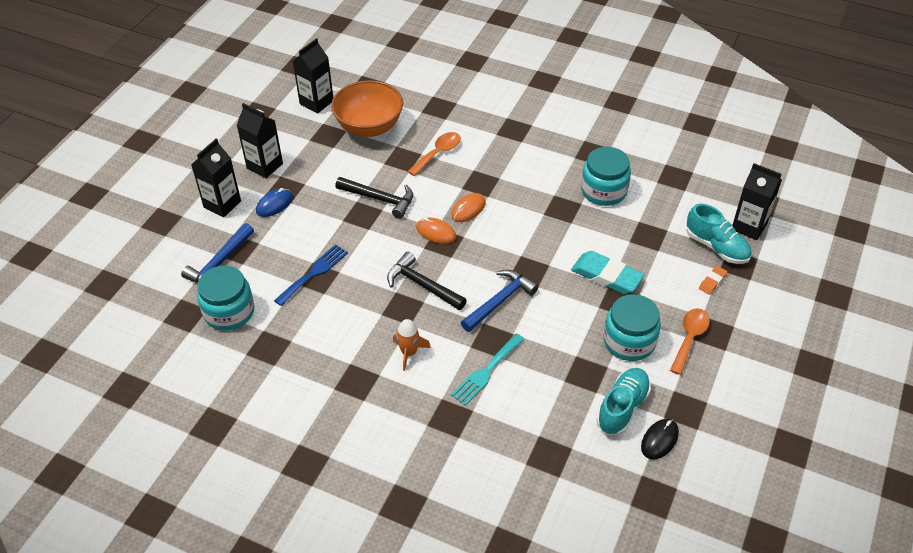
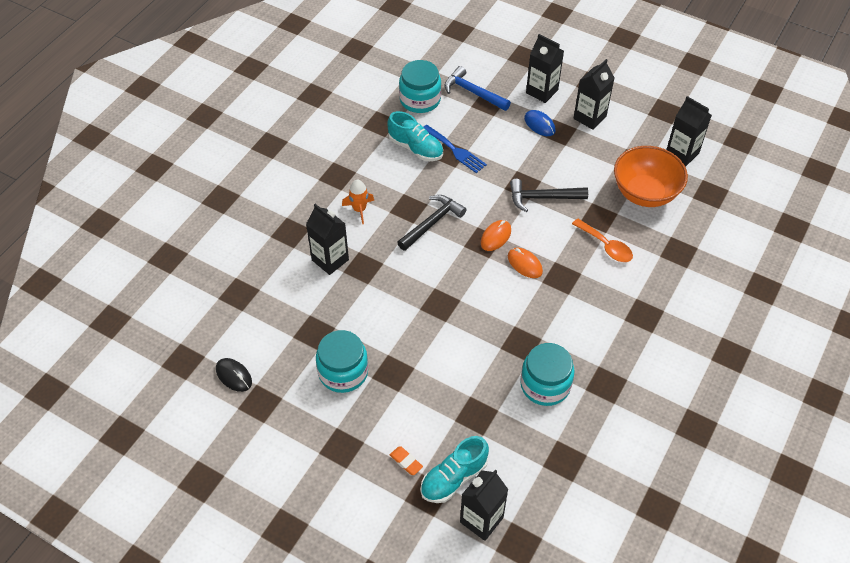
camera: 95 degrees right, 5 degrees up
(380, 199) = (542, 198): black hammer -> black hammer turned 60 degrees clockwise
(486, 371) = (330, 260): turquoise fork -> black carton
(500, 301) = (406, 278): blue hammer -> none
(606, 276) = (425, 367): turquoise eraser -> none
(622, 408) = (272, 353): turquoise shoe -> turquoise shoe (415, 148)
(689, 338) = (338, 424): orange spoon -> none

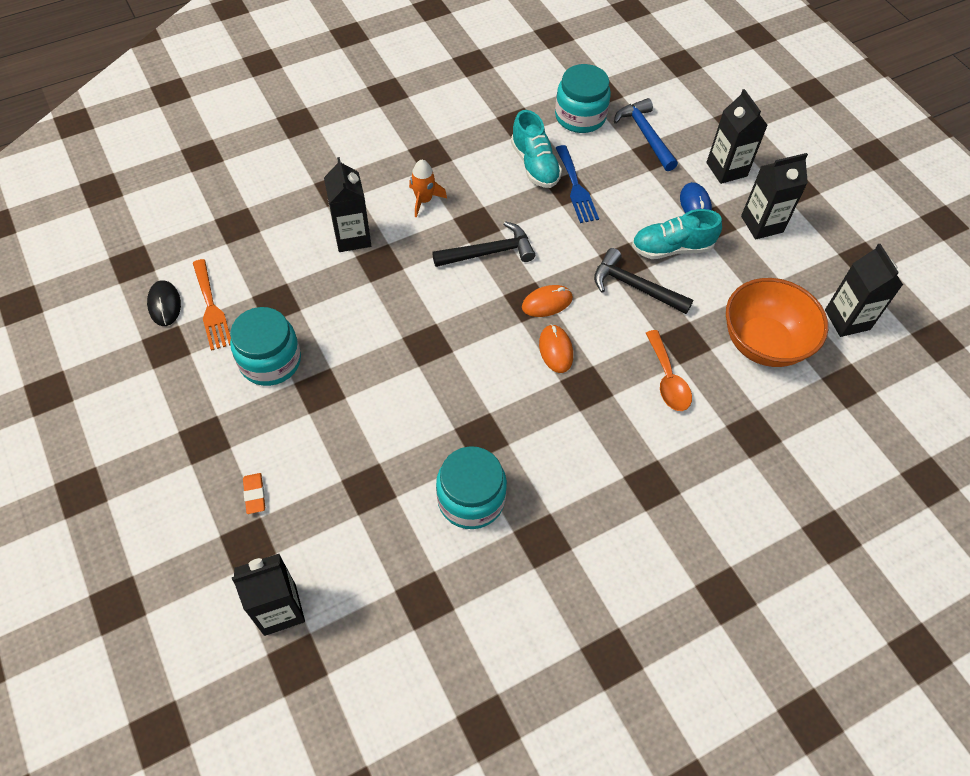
camera: 30 degrees right, 5 degrees up
(270, 360) = (211, 308): none -> orange fork
(454, 478) = (289, 543): turquoise shoe -> turquoise shoe (672, 248)

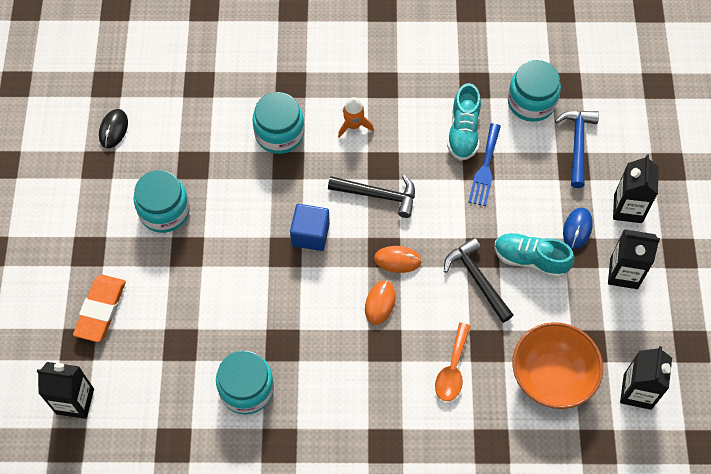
camera: 30 degrees right, 5 degrees up
(211, 308) = (144, 148): orange fork -> none
(254, 494) = (101, 310): orange eraser -> orange eraser, size x2.06
(352, 237) = (279, 134): black carton -> turquoise jar
(443, 317) = (310, 234): none -> blue cube

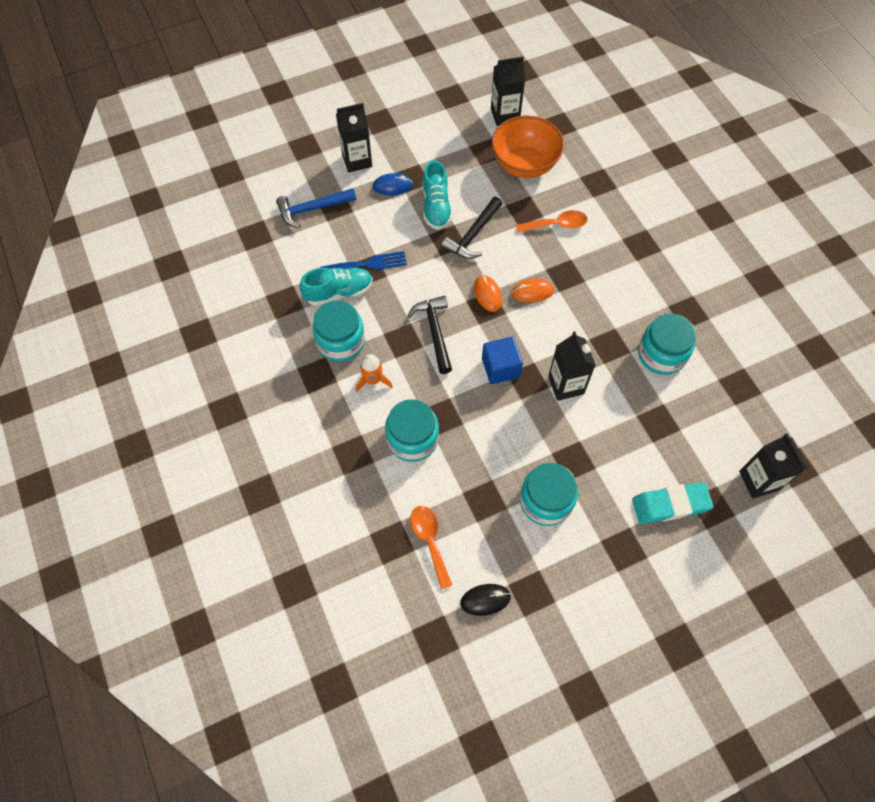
camera: 115 degrees left, 0 degrees up
(101, 310) = (670, 505): orange eraser -> turquoise eraser
(183, 110) = (429, 541): none -> orange spoon
(531, 102) = (284, 254): turquoise jar -> turquoise jar (341, 341)
(623, 273) = (415, 147): black carton -> black carton (566, 385)

